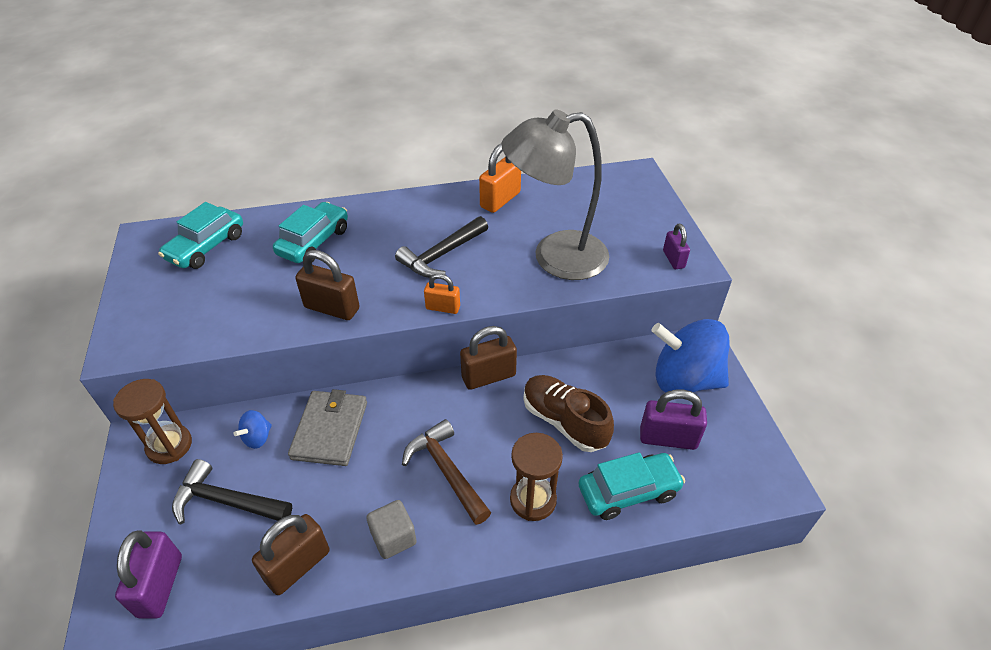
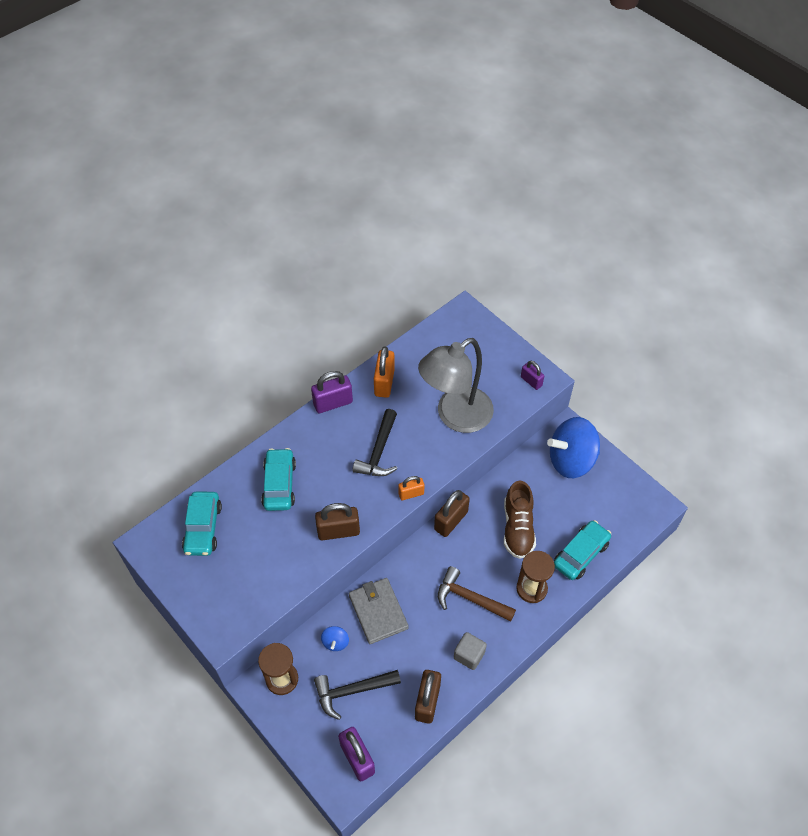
camera: 30 degrees left, 10 degrees up
(564, 421) = (517, 528): brown shoe -> brown shoe turned 105 degrees counterclockwise
(668, 438) = (583, 507): purple padlock -> purple padlock (333, 403)

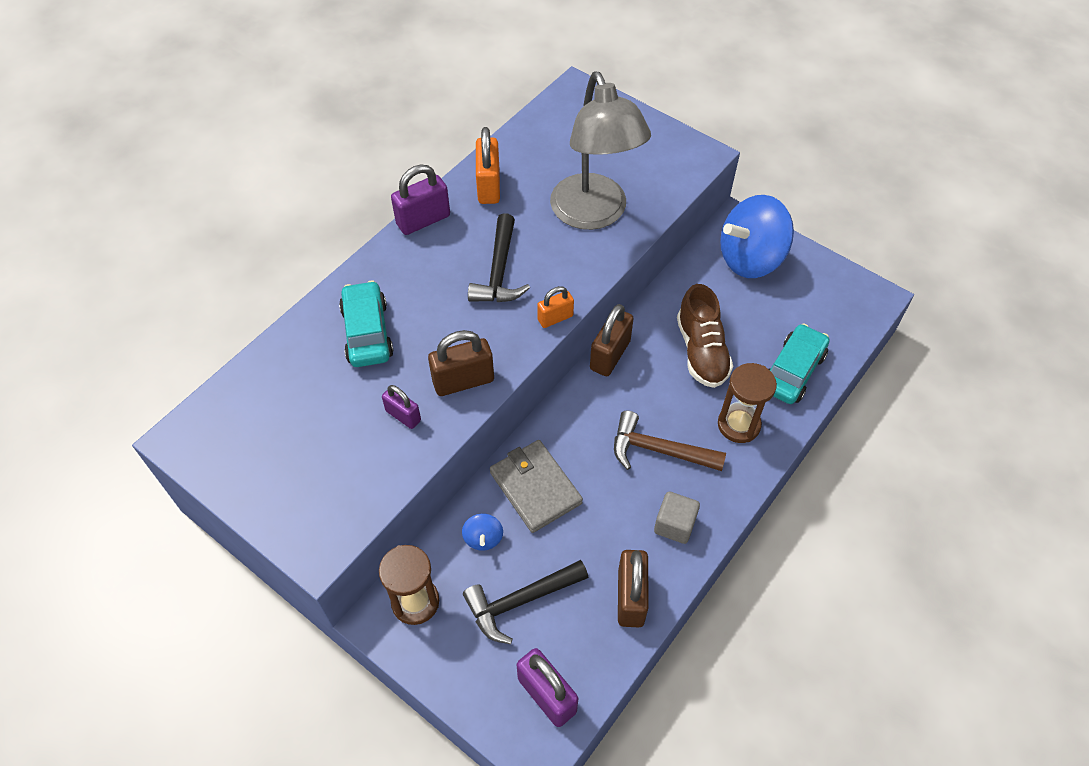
camera: 10 degrees left, 0 degrees up
(203, 528) = (266, 406): turquoise car -> none
(455, 416) = (594, 214): grey lamp -> grey lamp turned 60 degrees counterclockwise
(531, 381) = (684, 160): purple padlock -> purple padlock (403, 416)

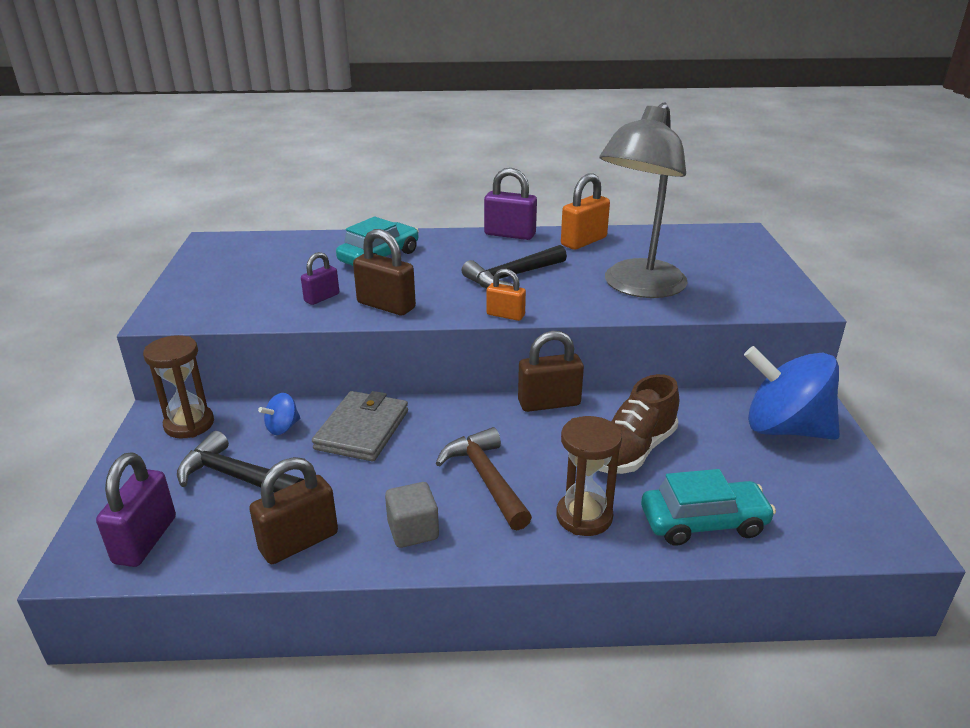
camera: 50 degrees right, 25 degrees down
(403, 416) = (322, 298): purple padlock -> purple padlock turned 45 degrees clockwise

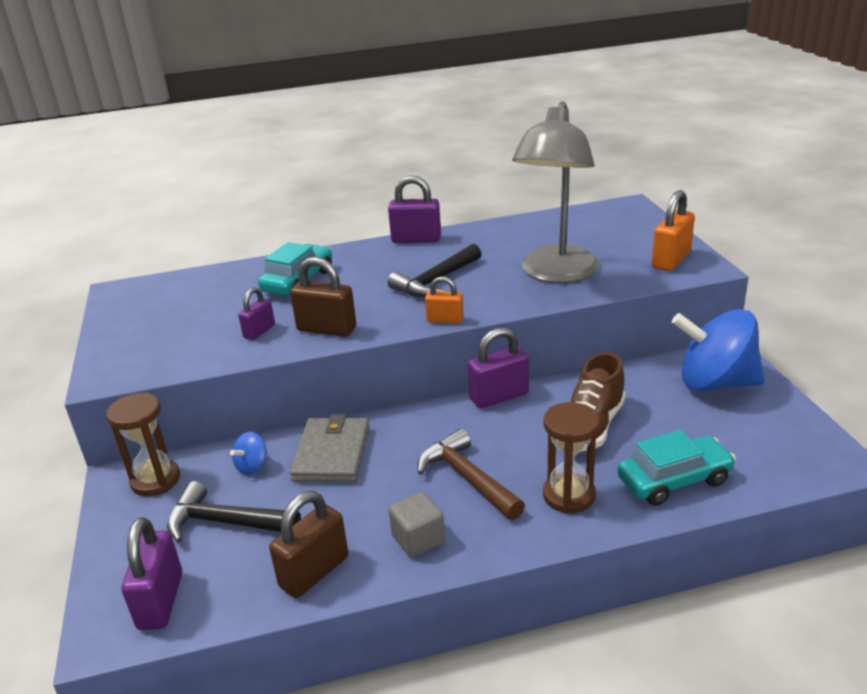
camera: 10 degrees left, 0 degrees up
(549, 403) = (499, 396): brown padlock -> purple padlock
(583, 241) = (489, 236): orange padlock -> orange padlock (671, 260)

